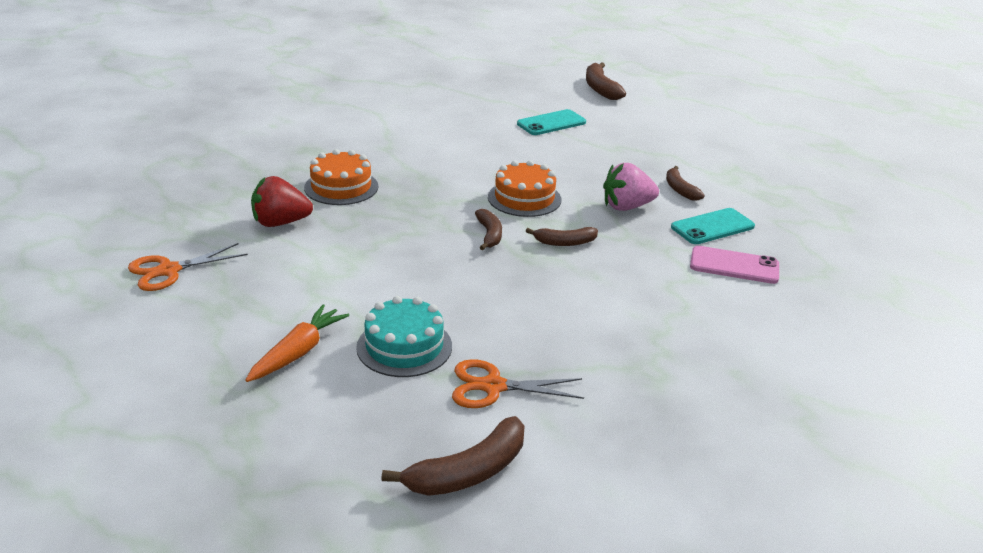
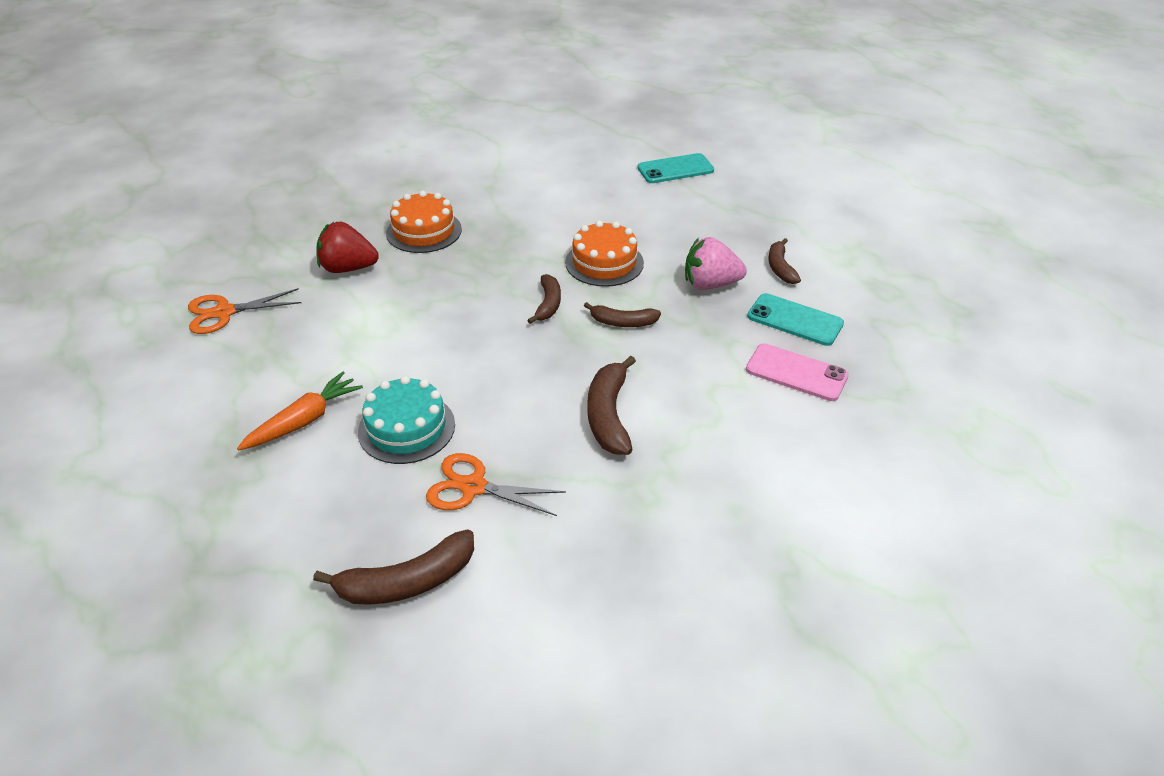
camera: 15 degrees right, 10 degrees up
(600, 88) = (750, 127): brown banana -> brown banana (608, 415)
(712, 227) = (795, 320): turquoise phone -> turquoise phone turned 45 degrees clockwise

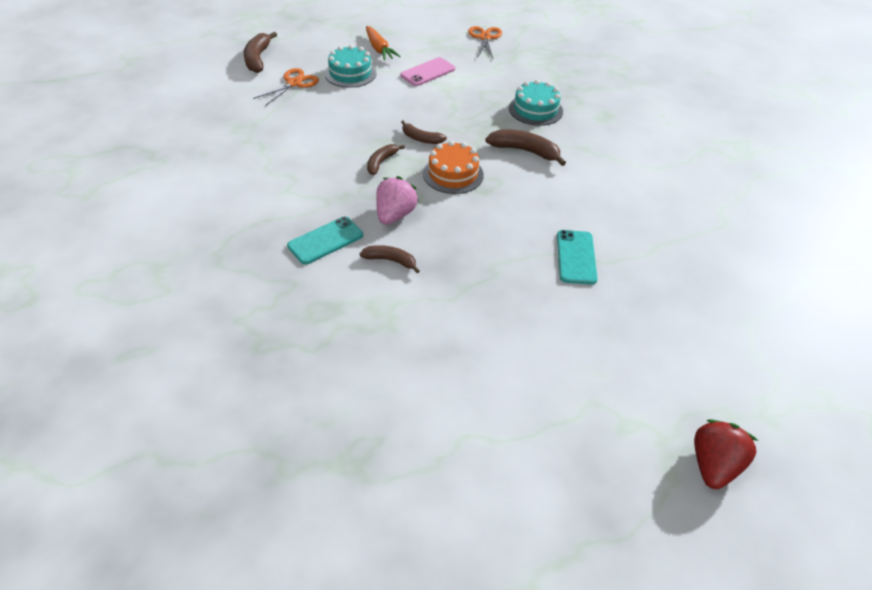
camera: 110 degrees right, 5 degrees up
(348, 268) = (506, 77): red strawberry -> red strawberry (713, 464)
(424, 231) = (535, 110): orange cake -> turquoise cake
(608, 415) = (305, 133): brown banana -> brown banana (525, 151)
(796, 373) = (276, 218): pink phone -> pink phone (427, 72)

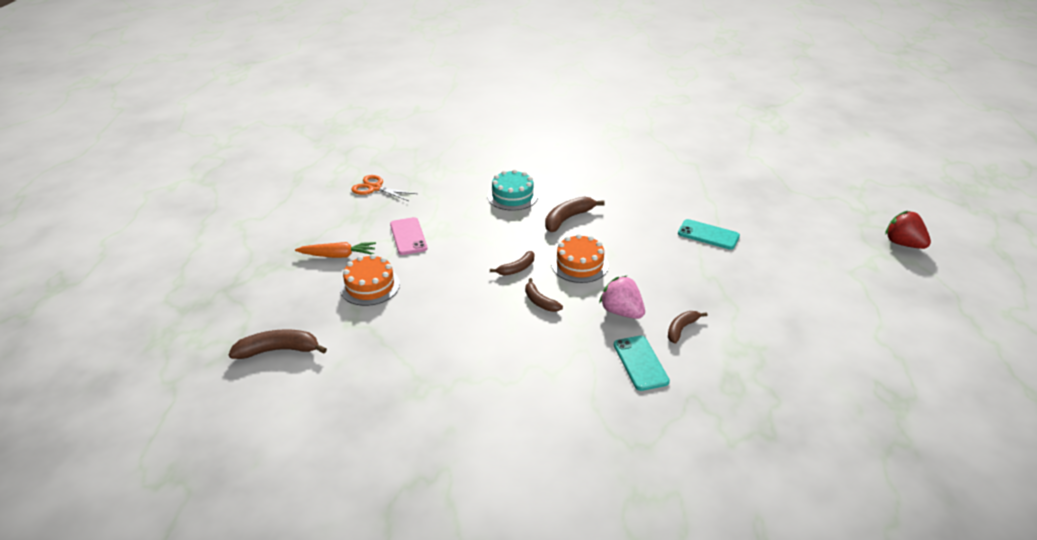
camera: 65 degrees left, 10 degrees down
(258, 59) = (278, 350): brown banana -> brown banana turned 150 degrees clockwise
(294, 83) = (357, 331): orange scissors -> none
(350, 73) = (370, 286): turquoise cake -> orange cake

